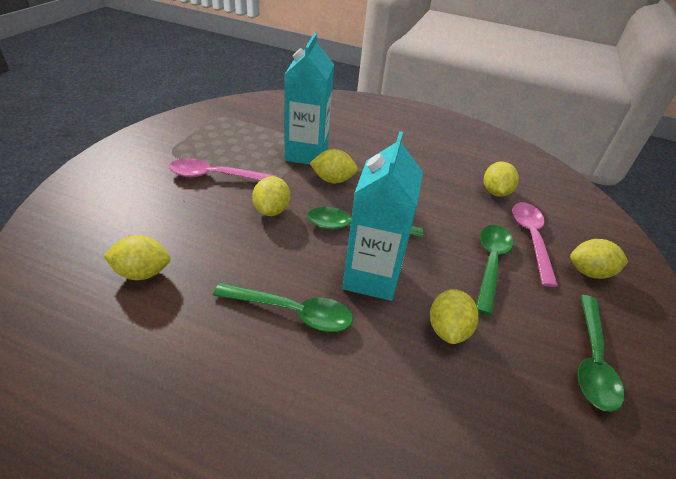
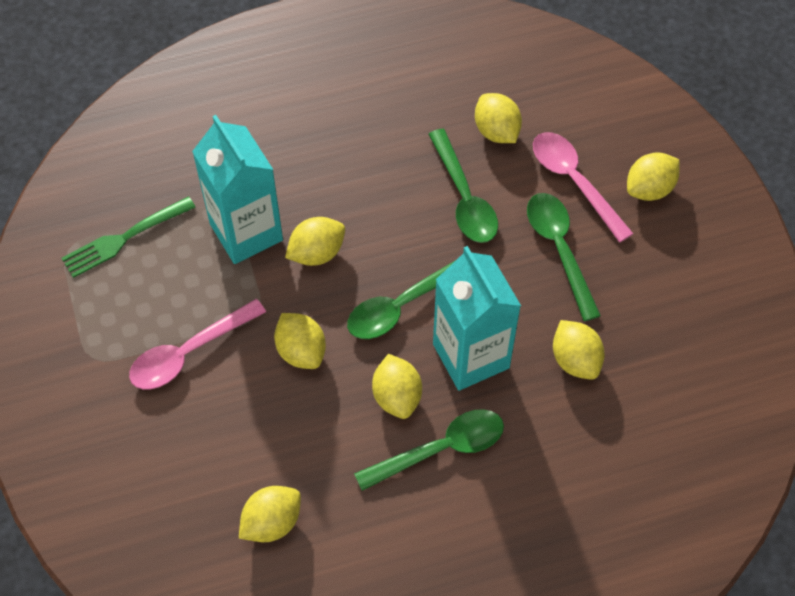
camera: 35 degrees left, 20 degrees up
(248, 126) = (125, 238): none -> green fork
(299, 265) = (397, 396): none -> yellow lemon
(592, 360) = (700, 298): green spoon -> green spoon (464, 197)

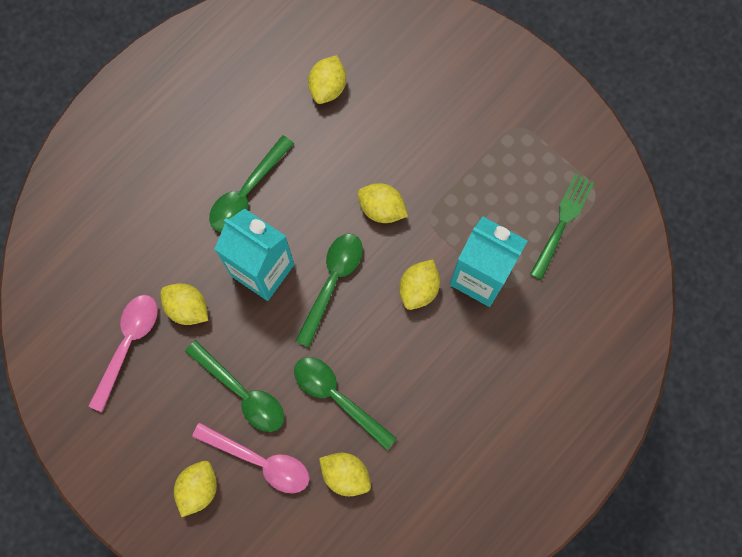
camera: 150 degrees right, 15 degrees up
(189, 353) = (456, 165): pink spoon -> pink spoon (128, 344)
(397, 396) = (297, 212): yellow lemon -> none

